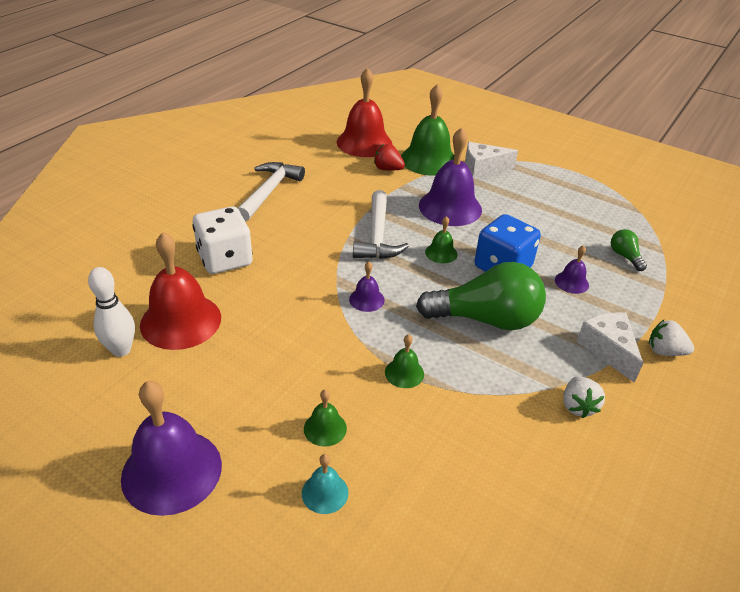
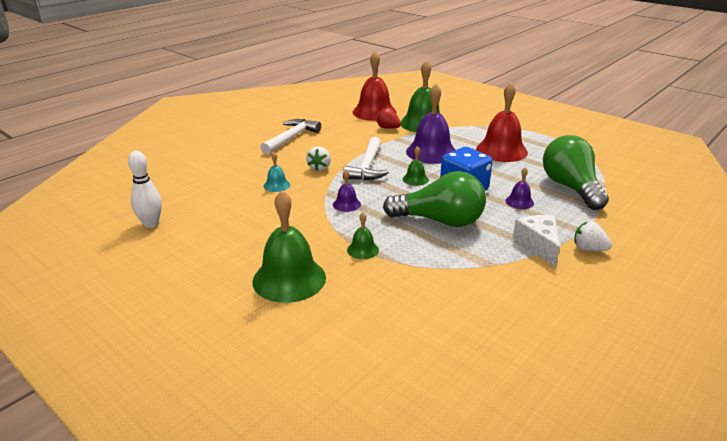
camera: 10 degrees right, 10 degrees down
(172, 471) = (164, 296): purple bell -> none
(181, 321) = (200, 210): red bell -> red bell (501, 150)
(225, 259) = (245, 176): white dice -> none
(325, 428) = (289, 279): green bell -> green bell, size x2.13
(325, 492) = (276, 317): turquoise bell -> turquoise bell (276, 185)
(482, 168) = (465, 130): white cheese -> none
(578, 406) = (501, 279): white strawberry -> white strawberry (319, 168)
(625, 256) = (570, 188): green light bulb -> green light bulb, size x2.27

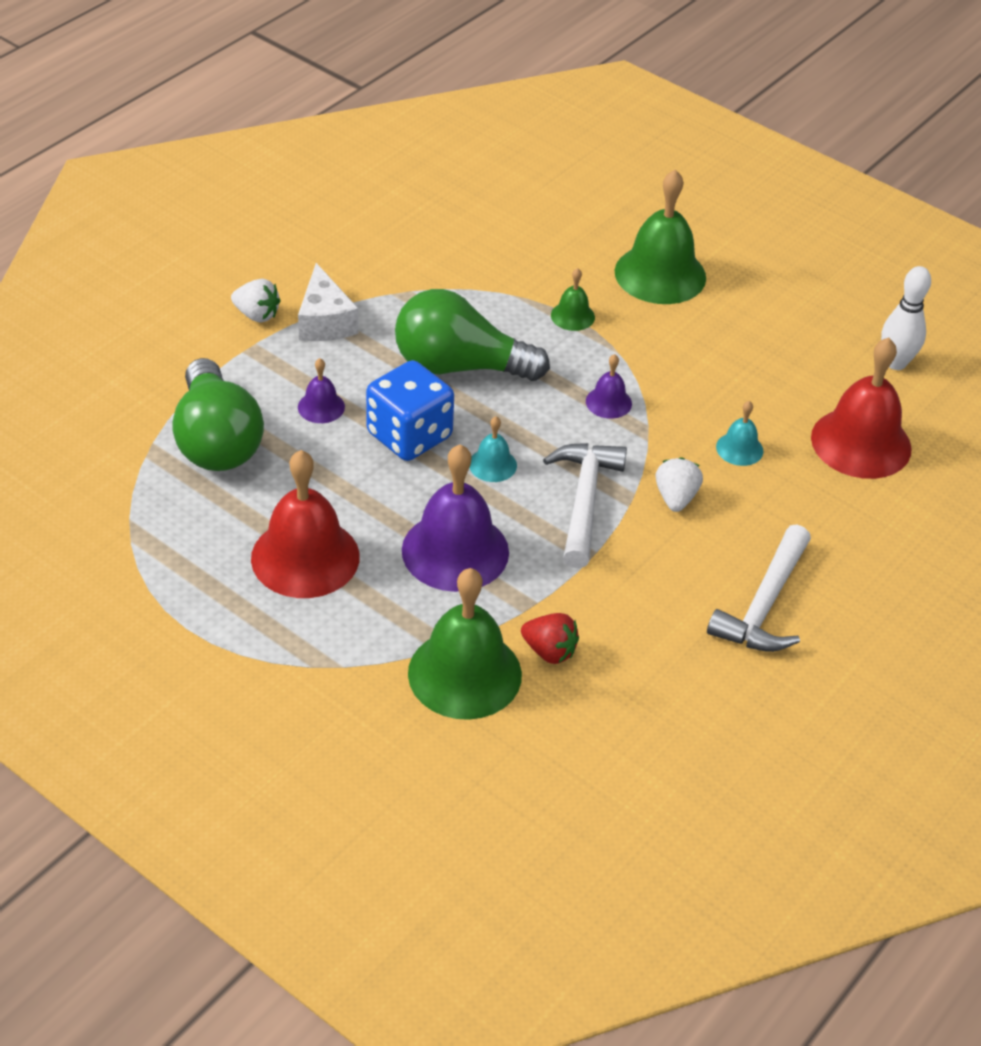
camera: 175 degrees right, 15 degrees up
(374, 112) = (588, 735): red bell -> red bell (861, 443)
(415, 179) = (492, 464): green bell -> turquoise bell

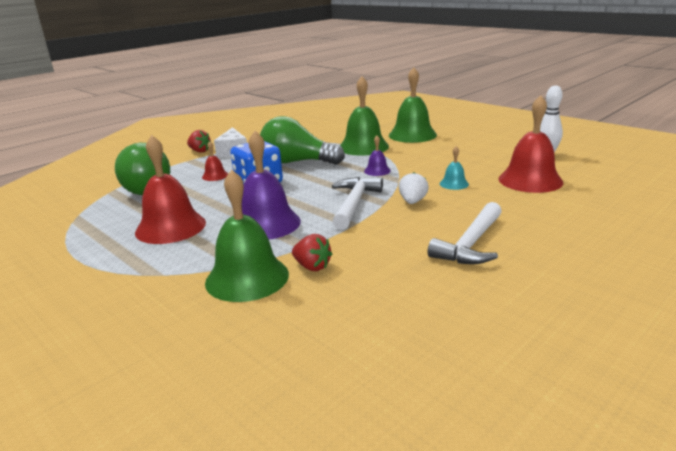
camera: 10 degrees right, 20 degrees down
(257, 315) = (199, 151): white strawberry -> red strawberry
(321, 407) = (215, 176): purple bell -> red bell
(492, 464) = (303, 192): turquoise bell -> none
(572, 316) = (363, 147): green bell -> green bell, size x2.13

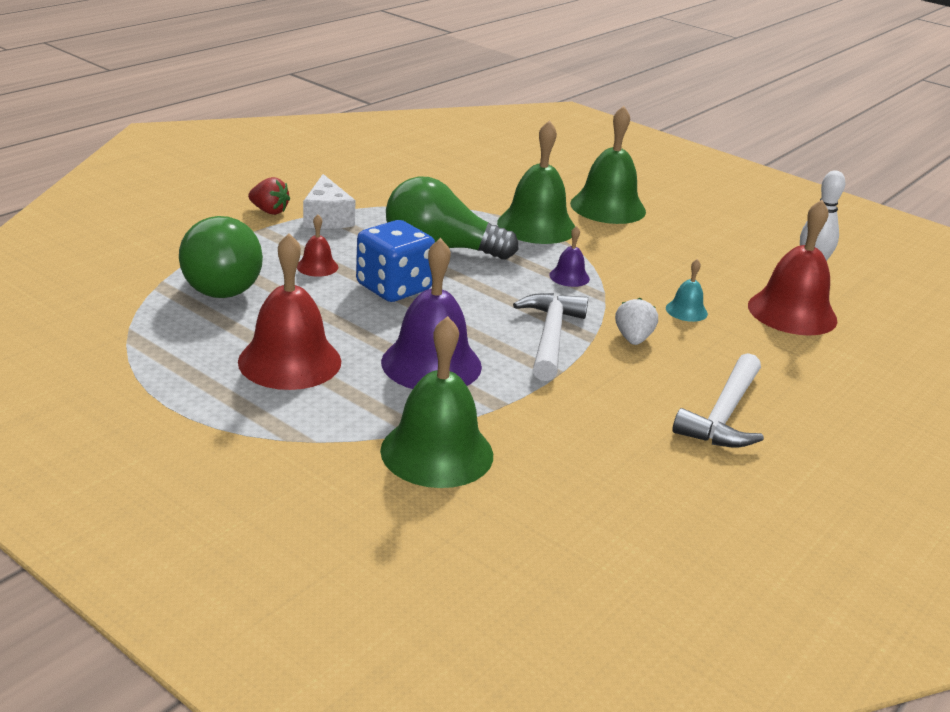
camera: 10 degrees left, 5 degrees up
(312, 266) = (520, 439): red strawberry -> none

